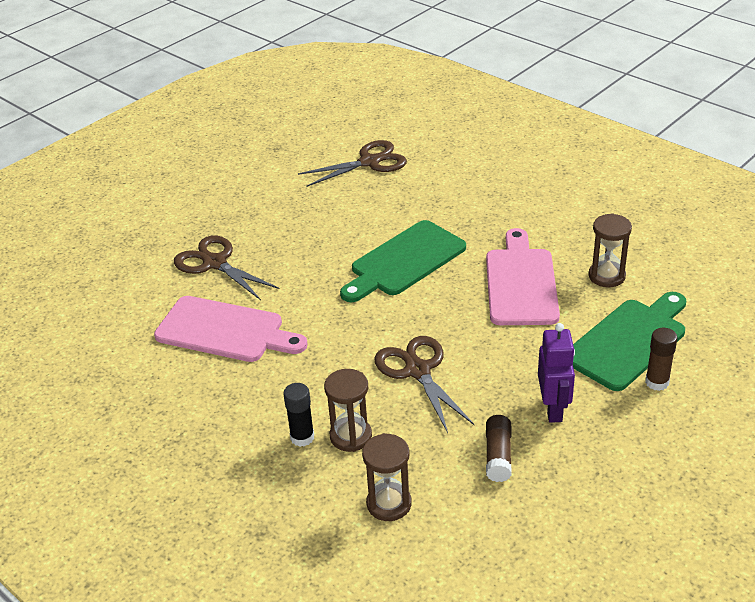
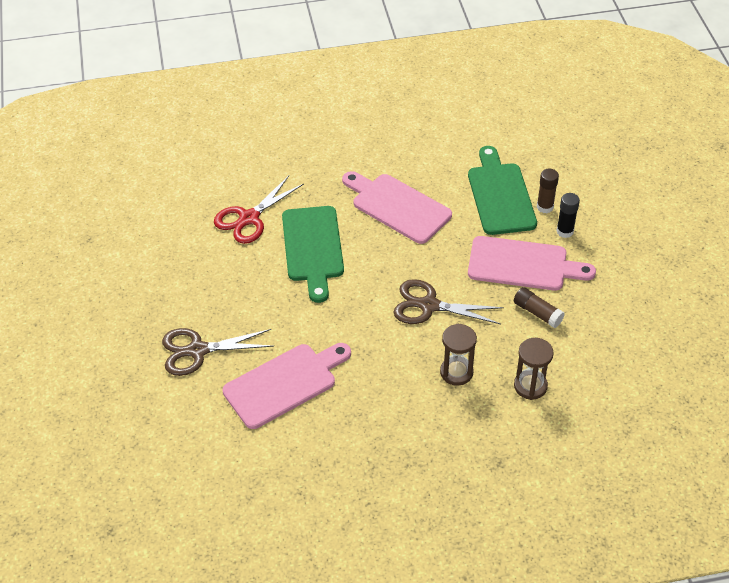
camera: 55 degrees left, 10 degrees up
(302, 437) = (434, 397): black glue stick -> black glue stick (565, 231)
(369, 162) = (175, 199): brown scissors -> none
(395, 209) = (249, 218): none -> red scissors
(553, 409) = (523, 264): purple robot -> pink cutting board
(606, 276) = (433, 165): brown hourglass -> none

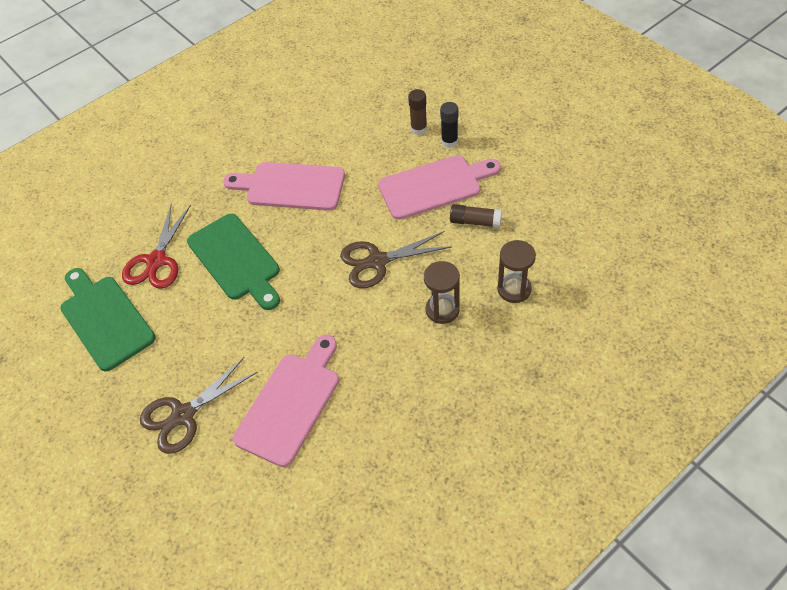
camera: 25 degrees left, 5 degrees up
(500, 195) = (374, 136): green cutting board -> green cutting board (104, 319)

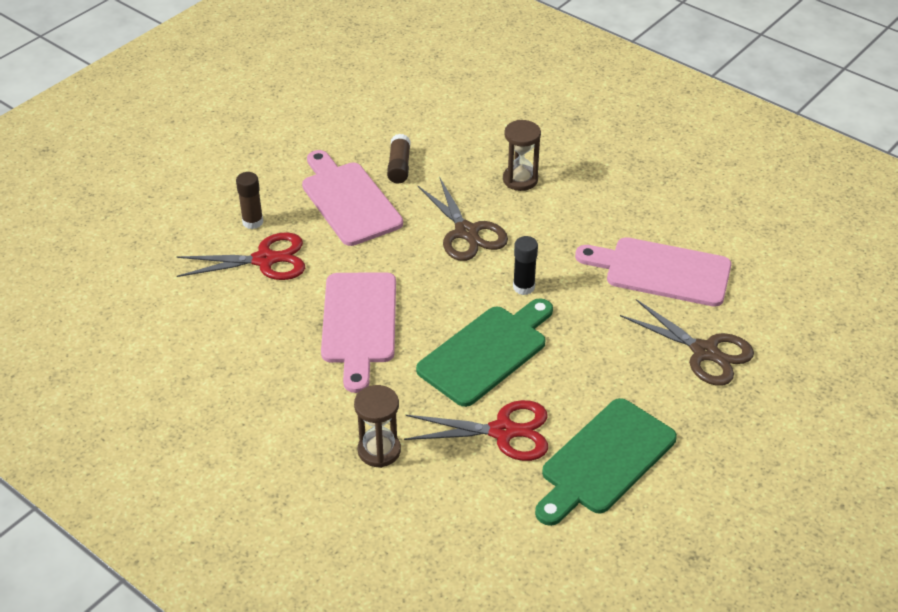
camera: 105 degrees left, 10 degrees down
(373, 136) = (265, 260): none -> red scissors
(449, 142) = (275, 195): black glue stick -> black glue stick (523, 287)
(514, 289) = (484, 135): brown hourglass -> brown hourglass (379, 450)

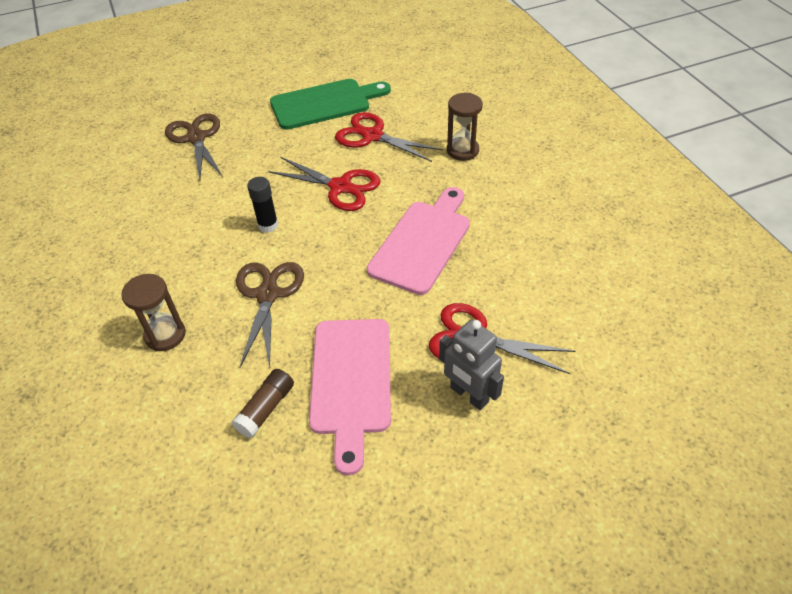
camera: 150 degrees left, 5 degrees up
(253, 222) = (469, 395): brown glue stick -> grey robot
(486, 352) = (340, 187): green cutting board -> red scissors
(661, 271) = (155, 200): pink cutting board -> none

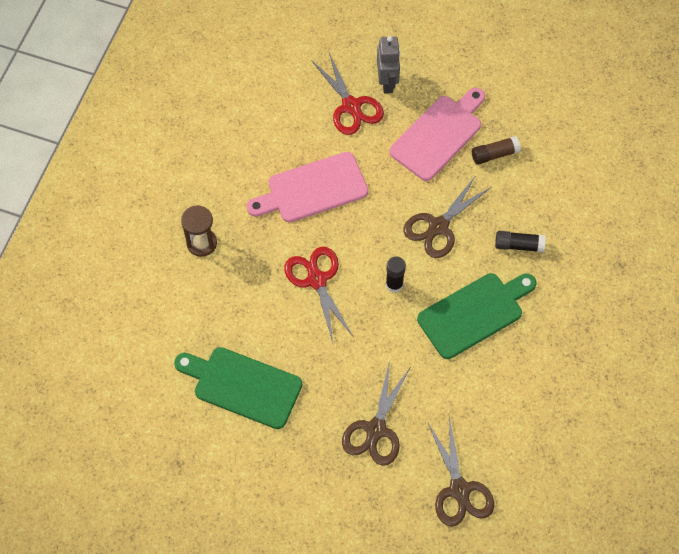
camera: 140 degrees left, 15 degrees up
(97, 146) = (459, 490): none -> brown scissors
(165, 335) = (518, 245): brown hourglass -> black glue stick
(171, 252) = (474, 313): none -> green cutting board
(372, 136) = (245, 313): red scissors -> none

